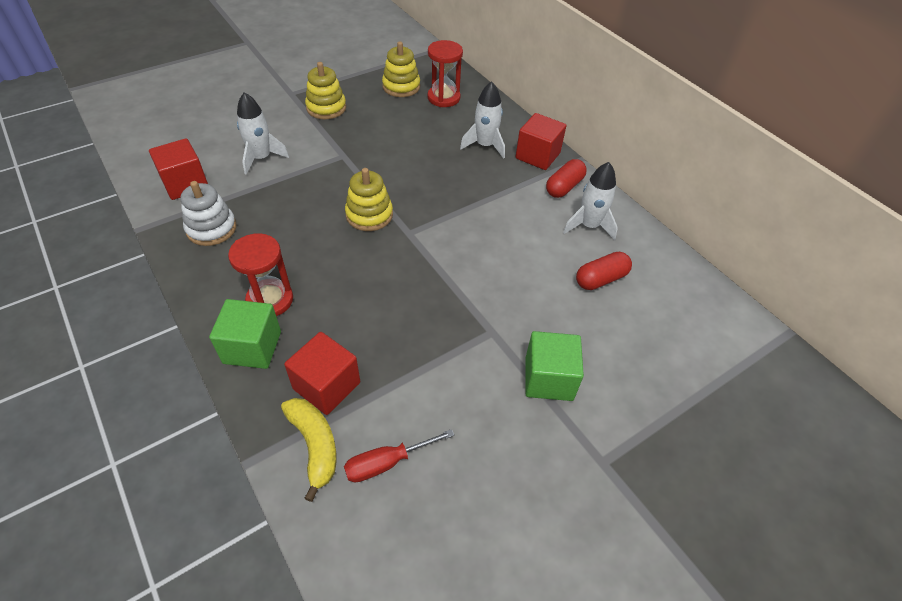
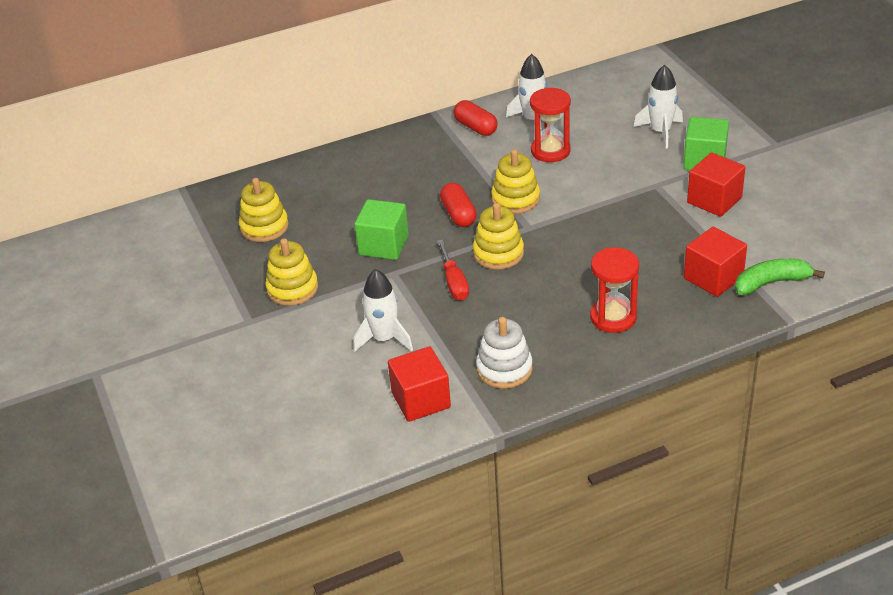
camera: 75 degrees left, 10 degrees down
(252, 347) = (671, 325): green cube -> green cube (383, 245)
(314, 445) = (771, 283): yellow banana -> green banana
(387, 462) = (784, 244): red screwdriver -> red screwdriver (454, 282)
(443, 98) = (299, 195): red hourglass -> red hourglass (550, 151)
(452, 221) = (515, 199): none -> yellow stacking toy
(485, 145) = (398, 171): white rocket -> white rocket (660, 132)
(537, 156) = (423, 138): red cube -> red cube (714, 200)
(601, 279) = (600, 122): red capsule -> red capsule (458, 214)

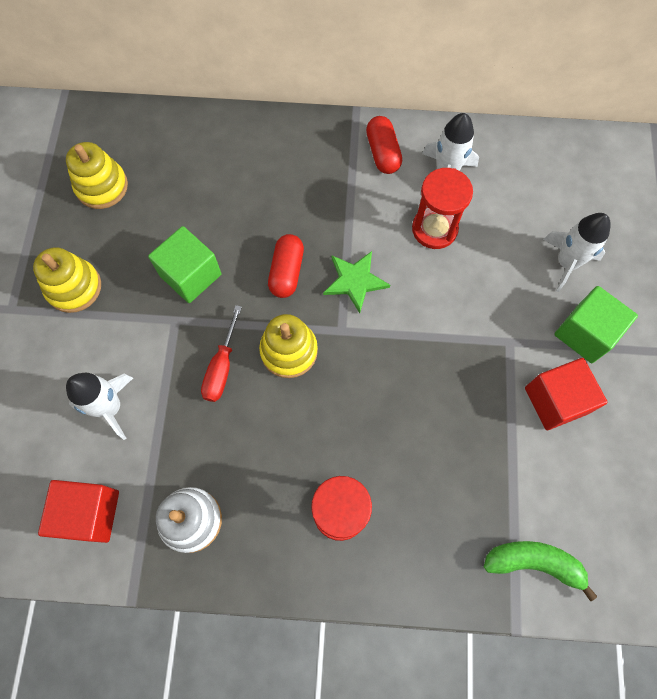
camera: 25 degrees right, 30 degrees up
(515, 199) = (355, 281): yellow stacking toy -> green star
(713, 278) = (478, 517): red cube -> none

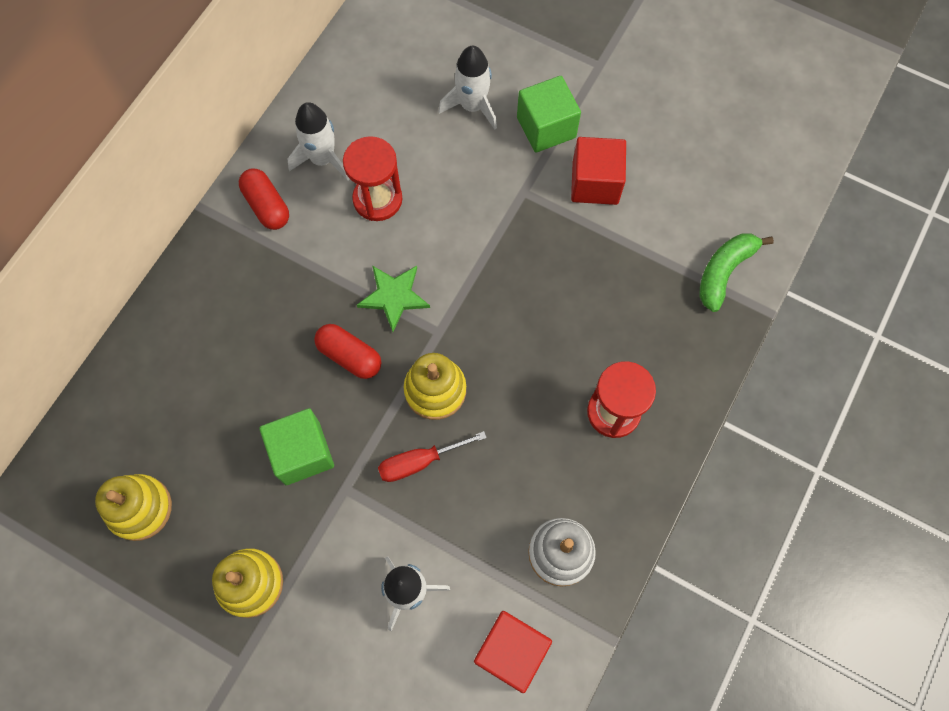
camera: 65 degrees left, 0 degrees up
(222, 367) = (420, 461): red screwdriver -> red screwdriver turned 120 degrees clockwise
(383, 153) = (267, 206): red capsule -> red capsule turned 45 degrees clockwise

